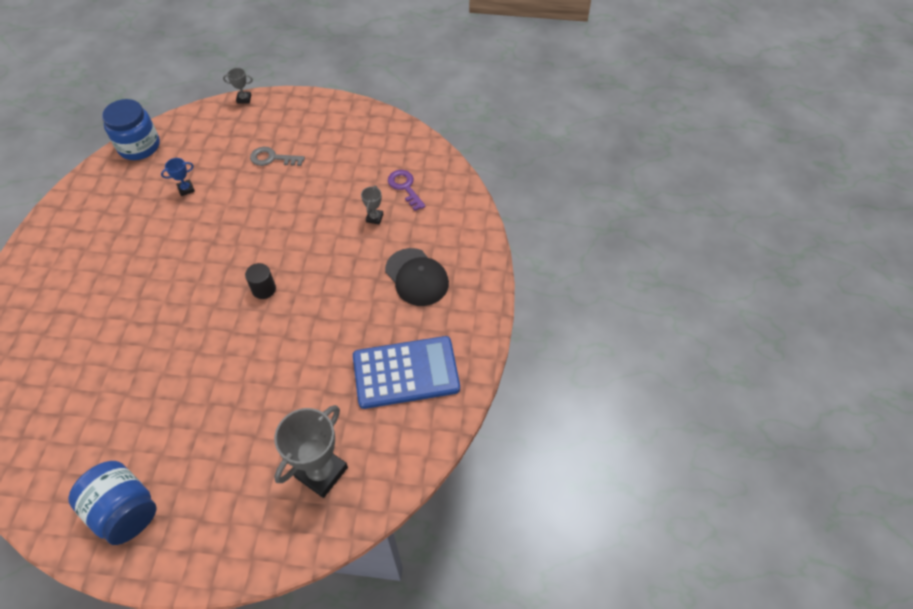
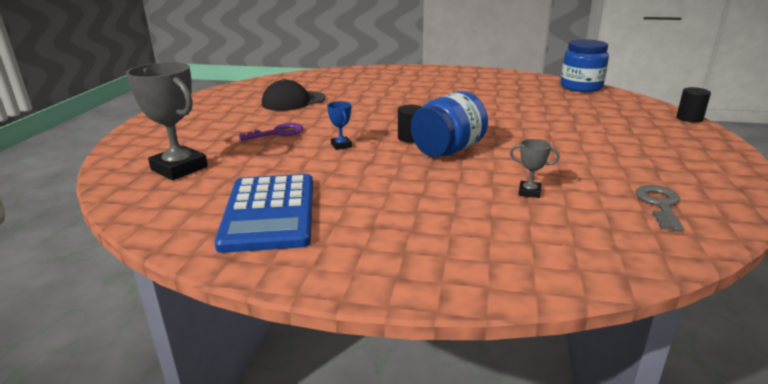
camera: 95 degrees right, 30 degrees down
(125, 511) = (211, 107): blue jar -> blue jar (448, 150)
(186, 189) = (535, 104): blue trophy -> blue trophy (341, 145)
(244, 99) = (689, 118): grey trophy -> black cylinder
(272, 158) = (602, 134): grey key -> grey key (660, 205)
(405, 187) = (602, 214): purple key -> purple key (278, 133)
(417, 277) = (424, 222): black cap -> black cap (293, 101)

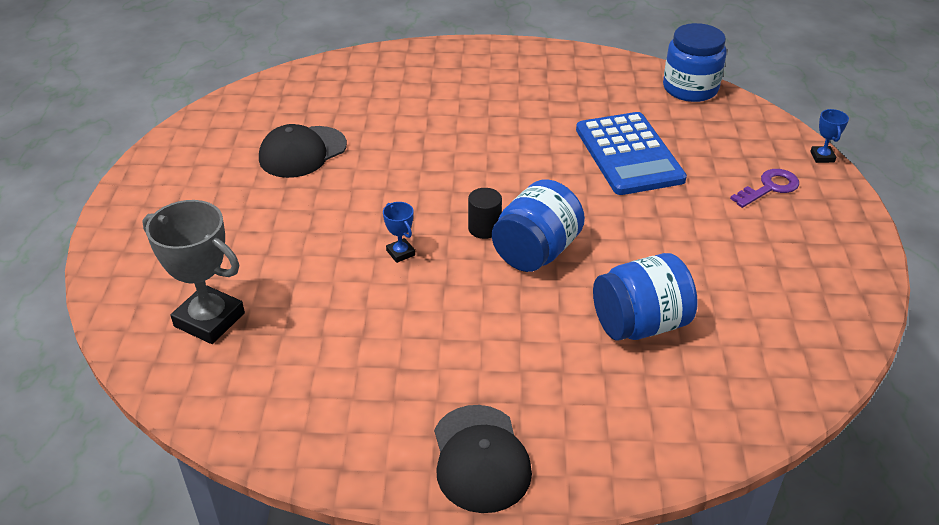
camera: 10 degrees left, 15 degrees up
(269, 213) = (355, 391): blue calculator -> blue calculator (628, 154)
(278, 133) = (308, 231): purple key -> purple key (769, 187)
(361, 263) = (480, 458): none -> black cap
(529, 192) = (640, 324): grey trophy -> blue jar
(660, 205) = (778, 332): grey key -> none
(689, 118) = (822, 157): black cylinder -> blue trophy

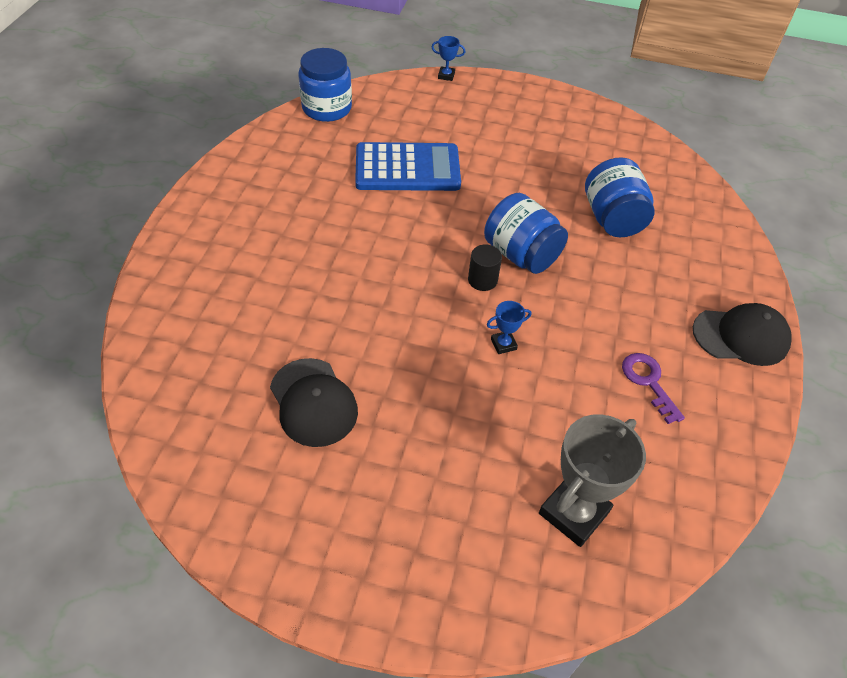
camera: 80 degrees left, 10 degrees up
(769, 187) = (474, 111): purple key -> purple key (648, 382)

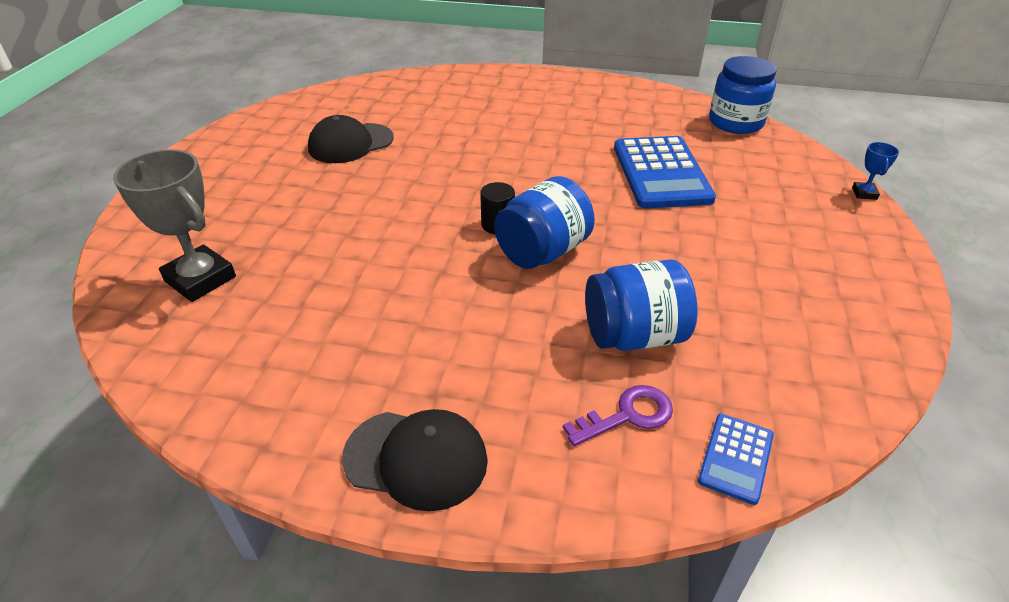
camera: 90 degrees right, 10 degrees down
(503, 344) = (408, 238): blue trophy -> none
(648, 382) = (346, 347): purple key -> purple key (628, 415)
(704, 196) = (735, 458): none -> blue calculator
(741, 336) = (416, 459): black cap -> black cap turned 75 degrees counterclockwise

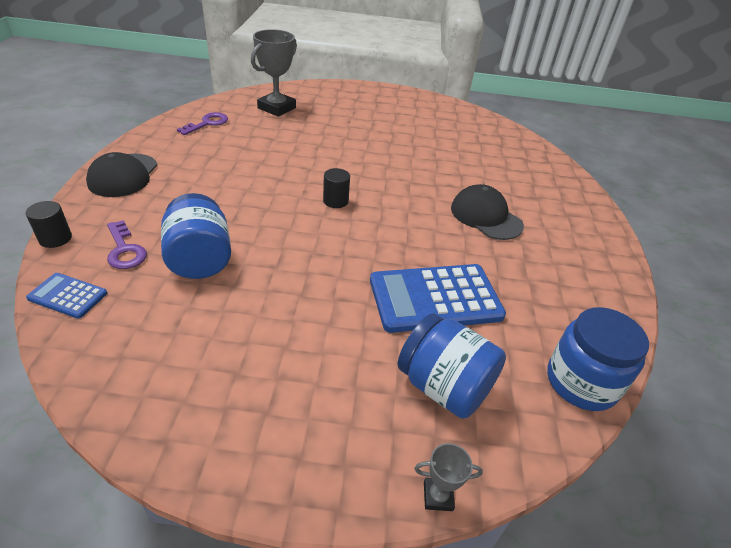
camera: 80 degrees right, 0 degrees up
(234, 364) = (207, 123): none -> purple key
(350, 143) = (430, 139): black cap -> black cap (486, 216)
(543, 252) = (302, 221): blue jar -> blue jar (444, 386)
(612, 511) = (55, 238): none -> black cylinder
(864, 193) = (438, 496): blue trophy -> grey trophy

